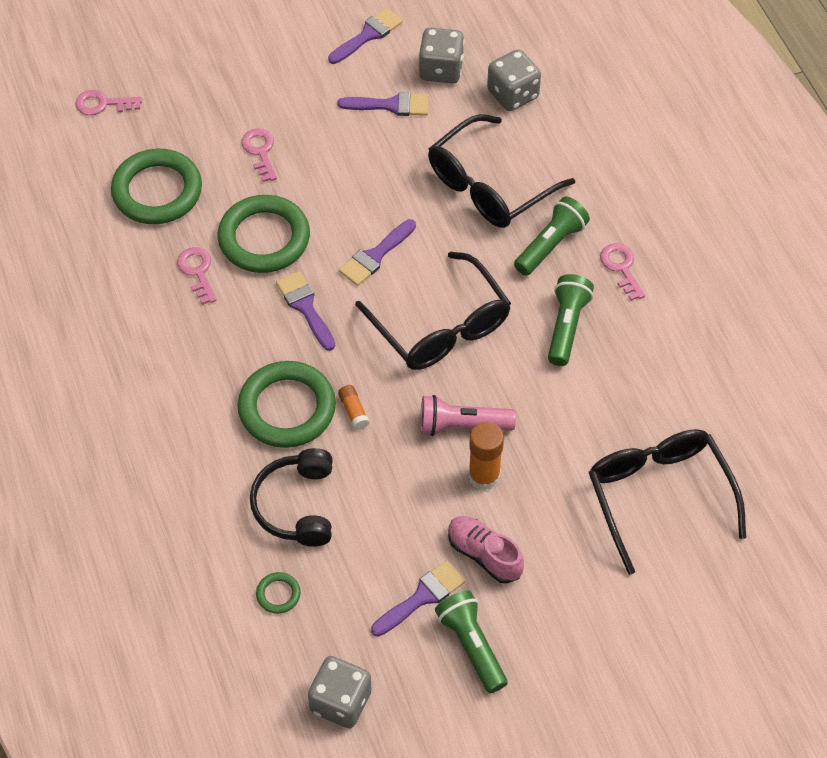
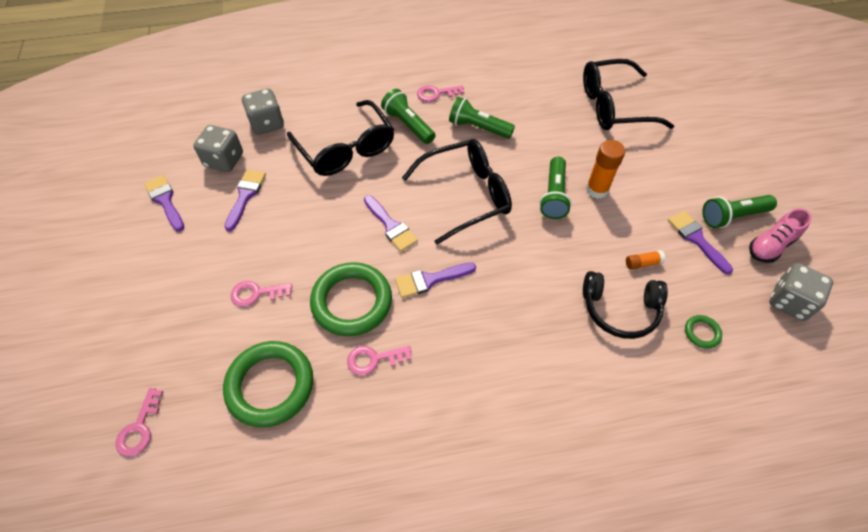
camera: 80 degrees left, 0 degrees up
(287, 408) = (528, 305): green ring -> none
(353, 411) = (535, 260): orange glue stick -> orange glue stick (643, 263)
(462, 426) = (554, 195): pink flashlight -> green flashlight
(484, 555) = (660, 199): pink shoe -> pink shoe (771, 245)

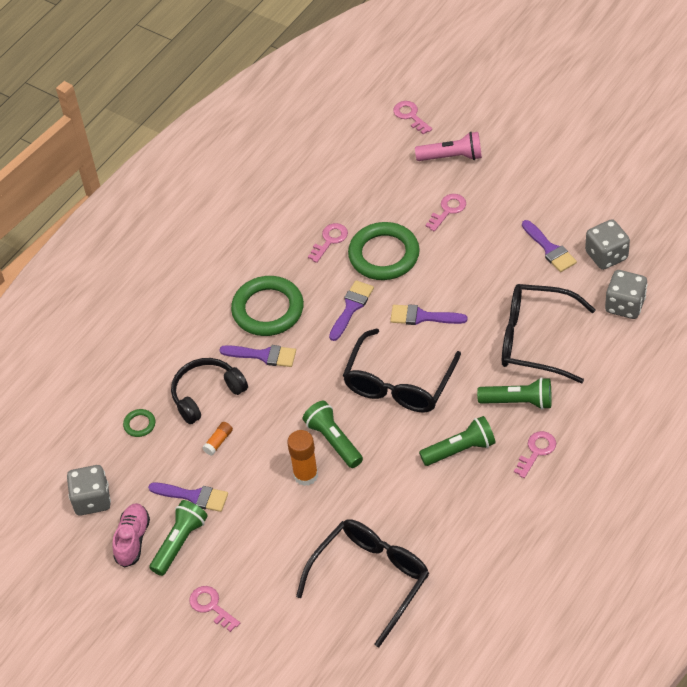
camera: 140 degrees right, 5 degrees down
(165, 200) = (596, 201): purple brush -> purple brush (263, 355)
(180, 342) = (452, 157): none -> pink flashlight
(270, 385) = (370, 183): green ring -> green ring (268, 309)
(737, 163) = (211, 606): none -> pink key

